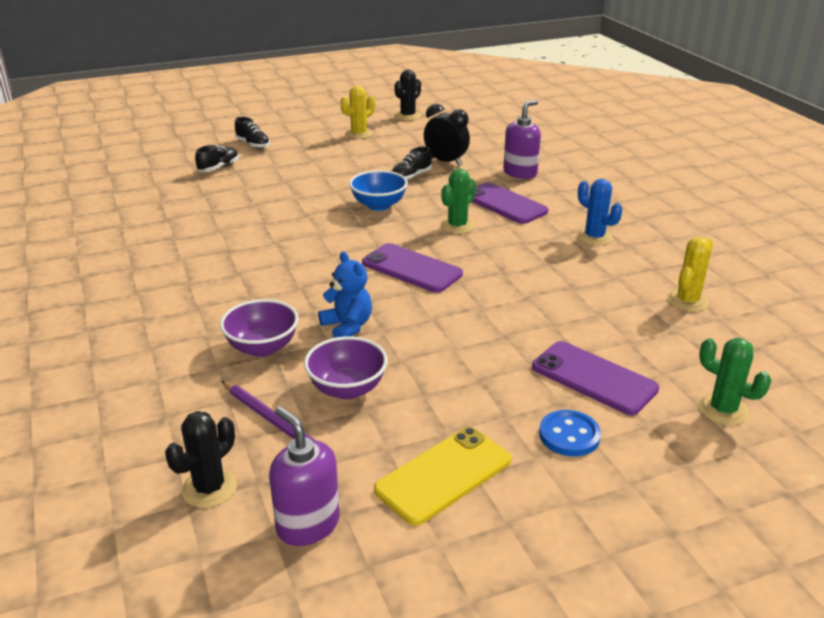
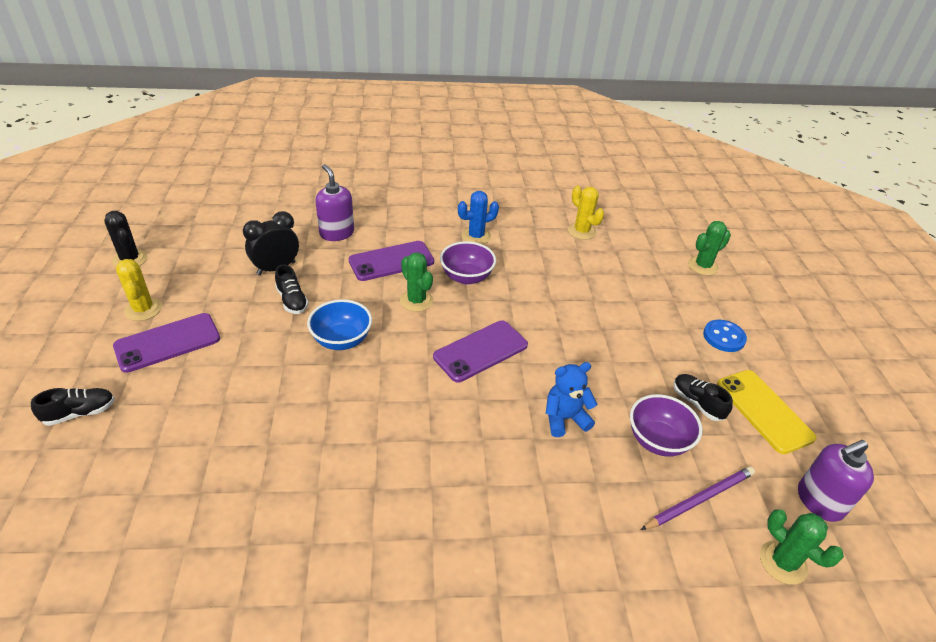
camera: 75 degrees left, 10 degrees up
(209, 488) = (783, 562): black cactus -> green cactus
(218, 168) = (127, 463): black shoe -> black shoe (697, 403)
(262, 347) = (583, 489): purple bowl -> purple bowl (466, 277)
(593, 378) = (663, 304): purple phone -> purple phone (167, 342)

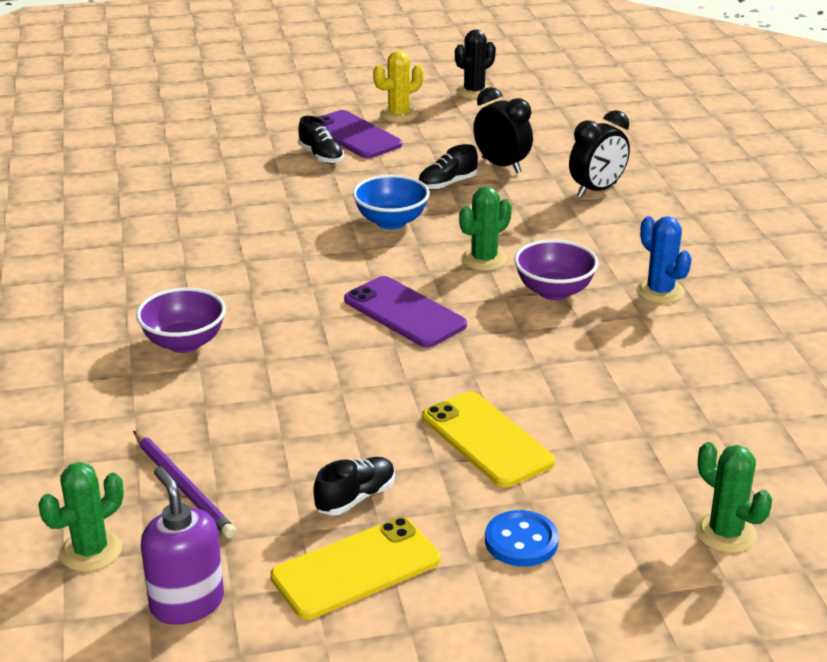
camera: 85 degrees right, 10 degrees down
(80, 413) = (254, 120): black shoe -> black shoe (321, 156)
(337, 233) = (597, 190): purple soap dispenser -> black clock
(391, 261) = (558, 234): purple phone -> none
(564, 418) = (301, 380): blue teddy bear -> none
(581, 231) = (745, 391): yellow cactus -> none
(631, 335) = (486, 439): none -> yellow phone
(658, 440) = (277, 456): purple bowl -> purple bowl (184, 343)

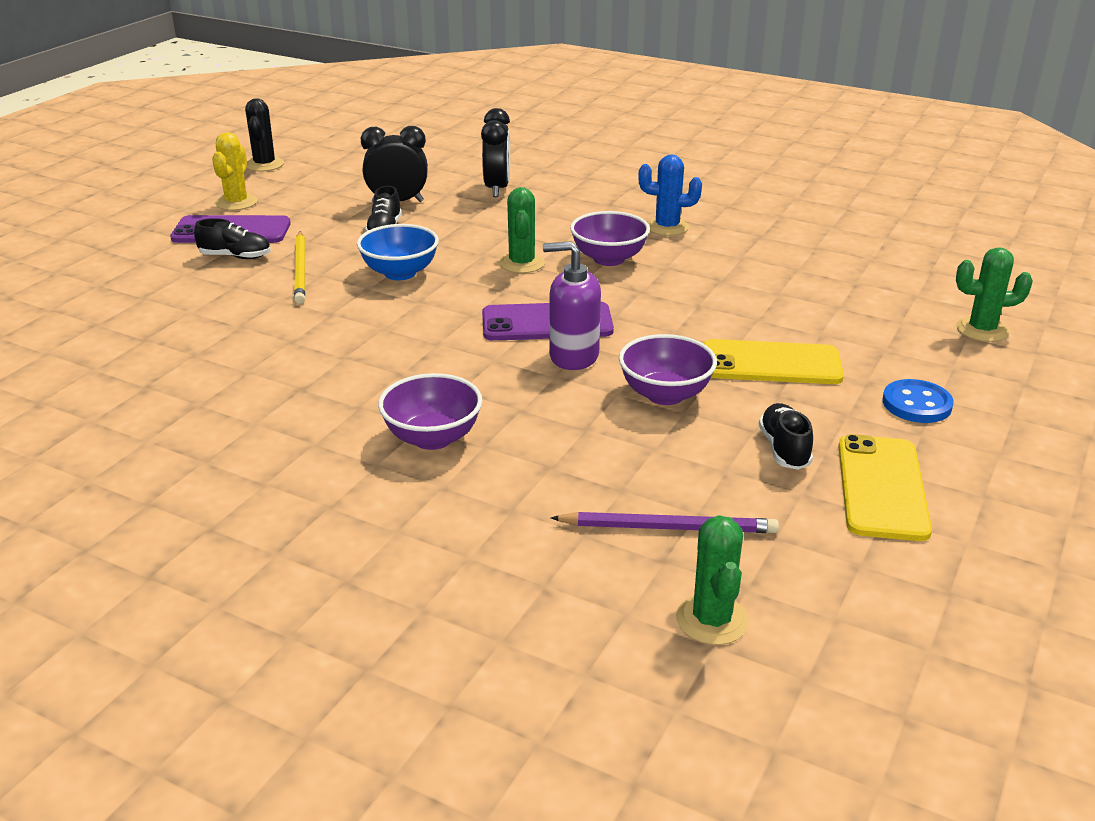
camera: 50 degrees left, 0 degrees up
(187, 603) = (849, 593): purple soap dispenser -> purple soap dispenser (573, 356)
(338, 186) = (300, 270): none -> yellow pencil
(367, 410) = (665, 394): none -> purple bowl

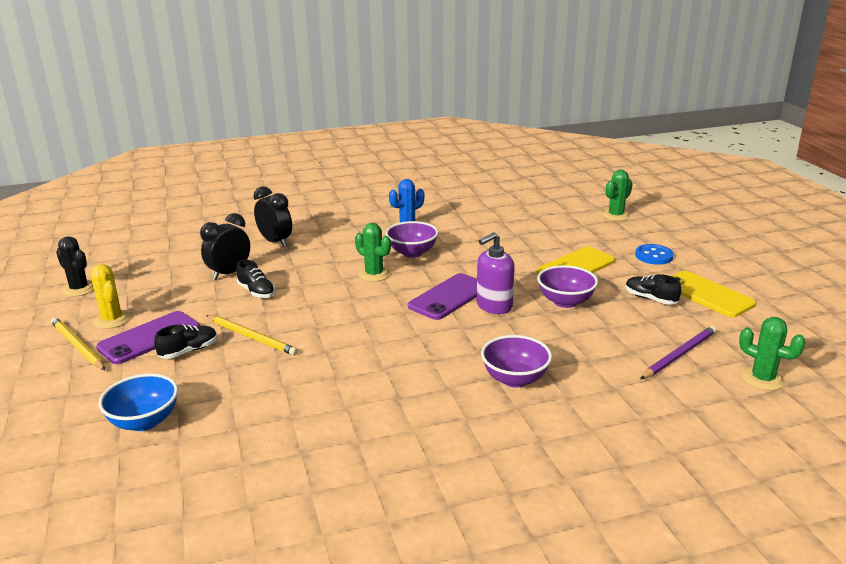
camera: 45 degrees left, 5 degrees down
(176, 213) = (77, 346): none -> yellow pencil
(400, 273) = (318, 310): blue bowl -> blue bowl (144, 421)

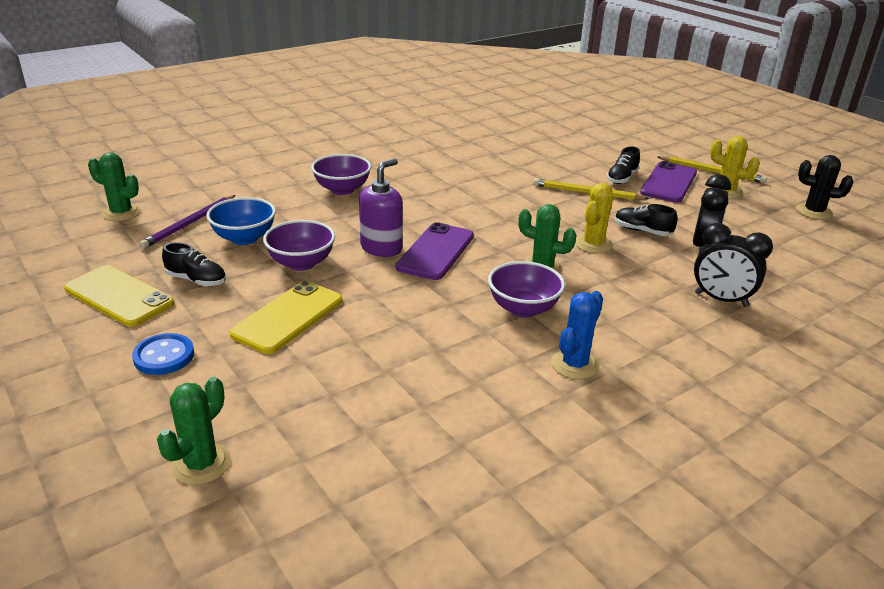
camera: 160 degrees right, 5 degrees up
(144, 421) = (584, 142): blue bowl -> blue bowl (244, 238)
(312, 286) = (593, 244): none -> yellow cactus

